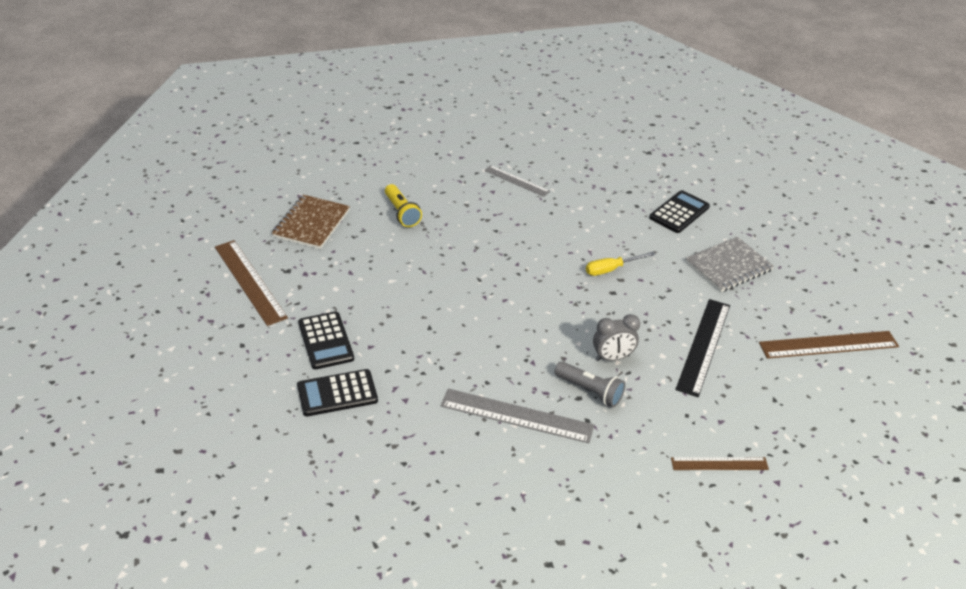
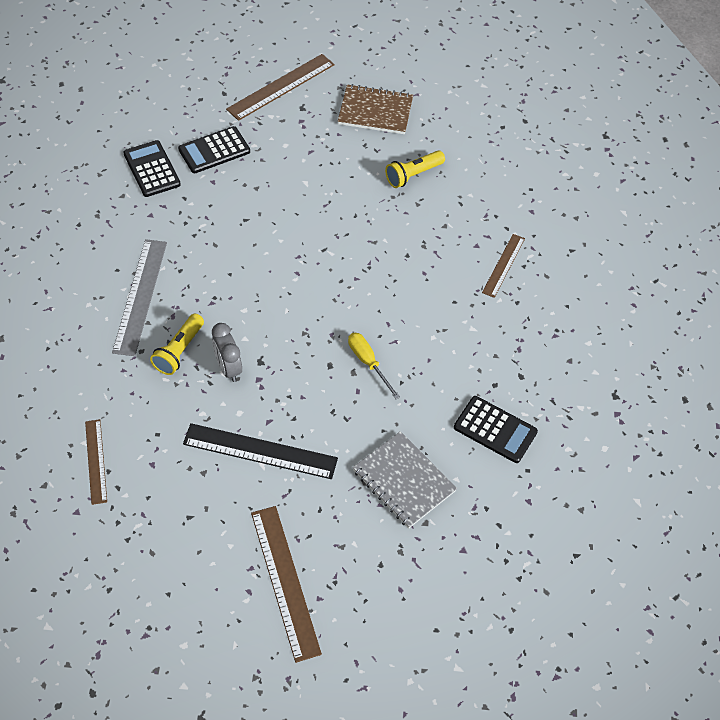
camera: 80 degrees right, 15 degrees up
(516, 181) = (503, 265): grey ruler -> brown ruler
(590, 391) = (179, 351): grey flashlight -> yellow flashlight

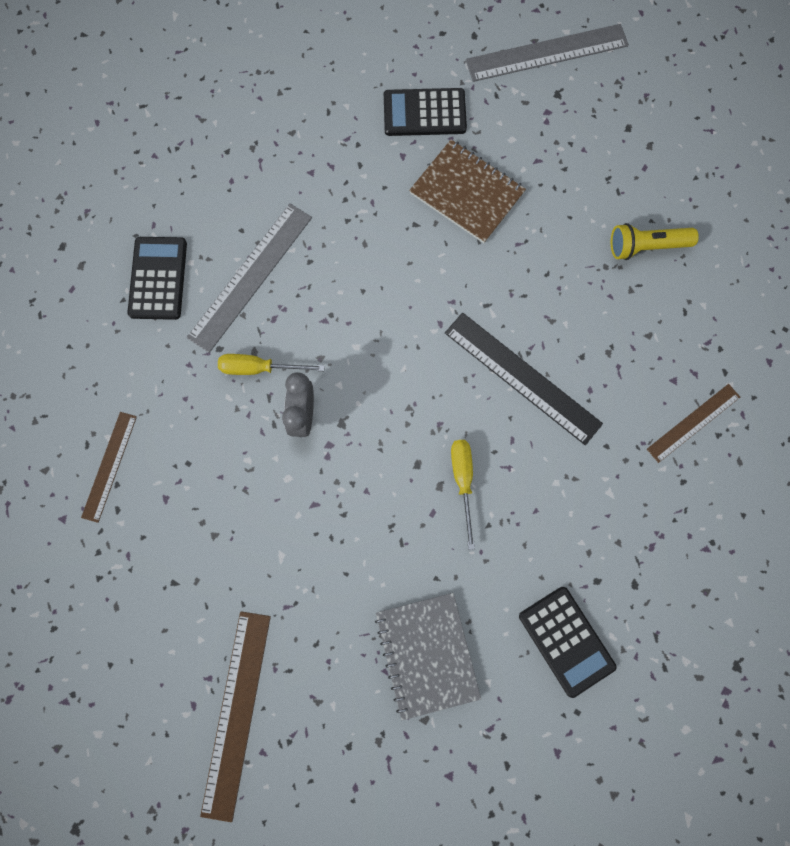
camera: 30 degrees right, 20 degrees up
(152, 169) = (341, 110): black calculator -> black calculator (158, 278)
(179, 351) = (259, 368): yellow flashlight -> yellow screwdriver
(260, 451) = (287, 538): black ruler -> black ruler (522, 377)
(281, 87) = (547, 53): brown ruler -> grey ruler
(375, 111) = (645, 135): brown notebook -> brown notebook (466, 193)

